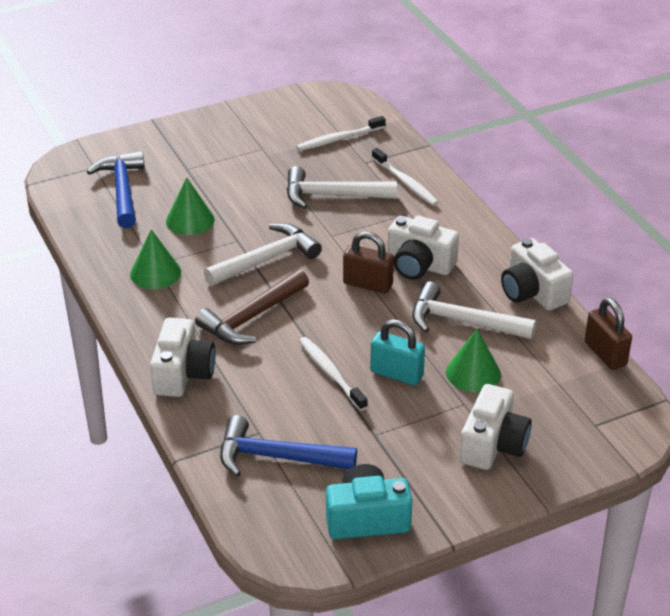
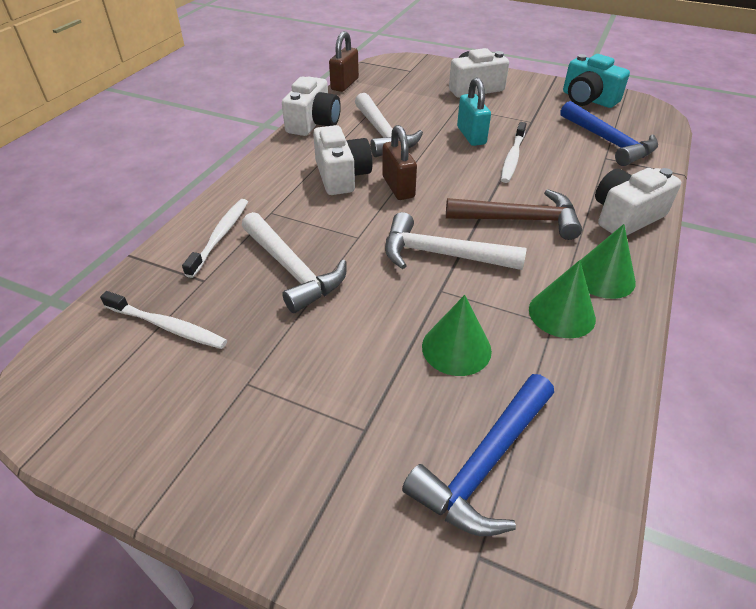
camera: 130 degrees left, 5 degrees up
(473, 373) = (427, 113): green cone -> green cone (603, 277)

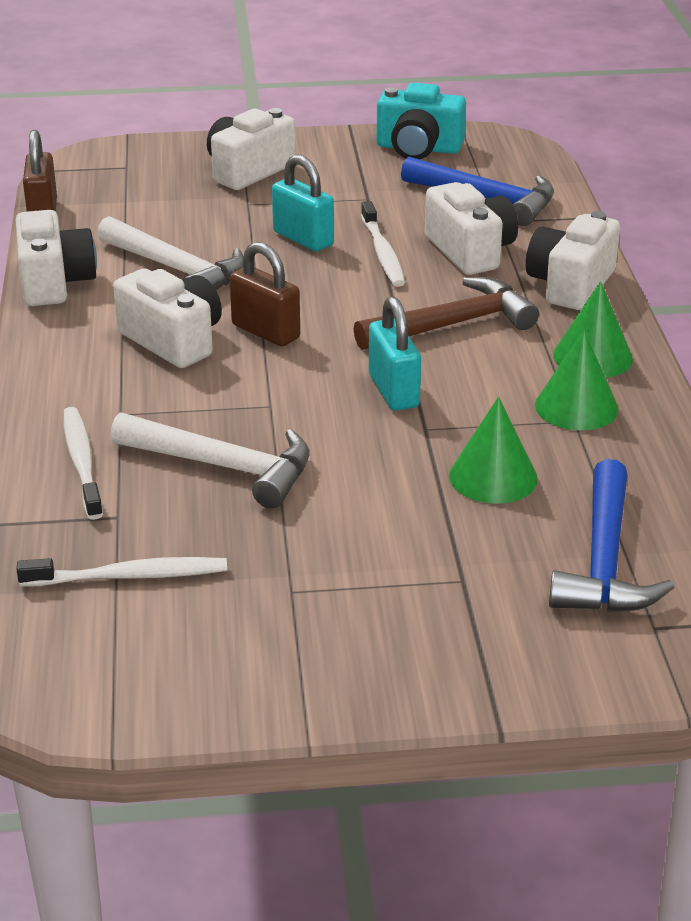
camera: 30 degrees left, 10 degrees down
(442, 254) = (393, 391): white hammer -> turquoise padlock
(571, 173) = (470, 251): none -> white camera

